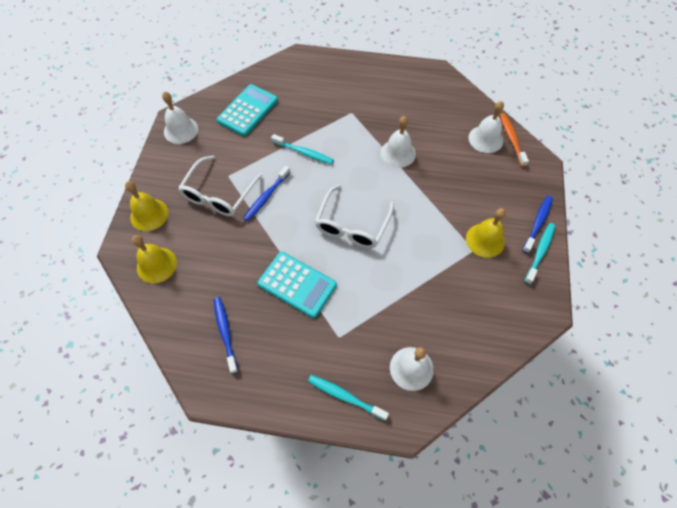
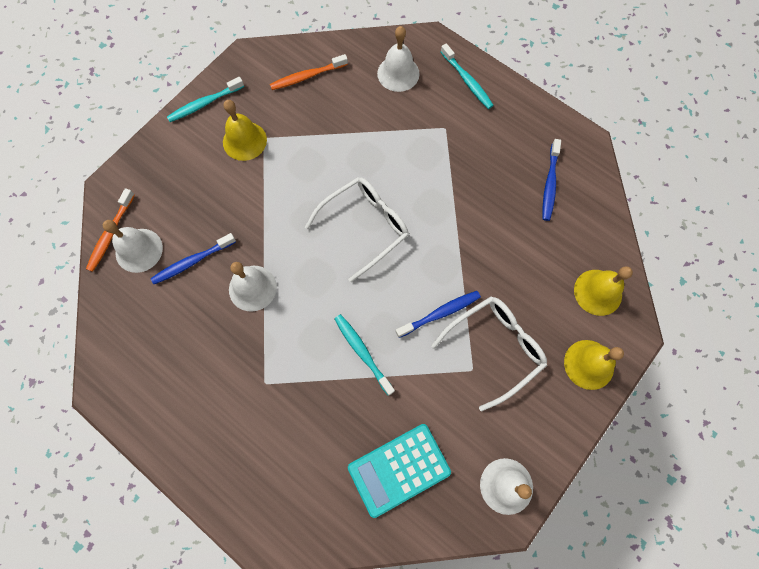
camera: 150 degrees left, 10 degrees up
(297, 284) = (458, 194): turquoise calculator -> none
(484, 320) = (307, 76): none -> orange toothbrush
(537, 223) = (179, 130): blue toothbrush -> blue toothbrush (192, 261)

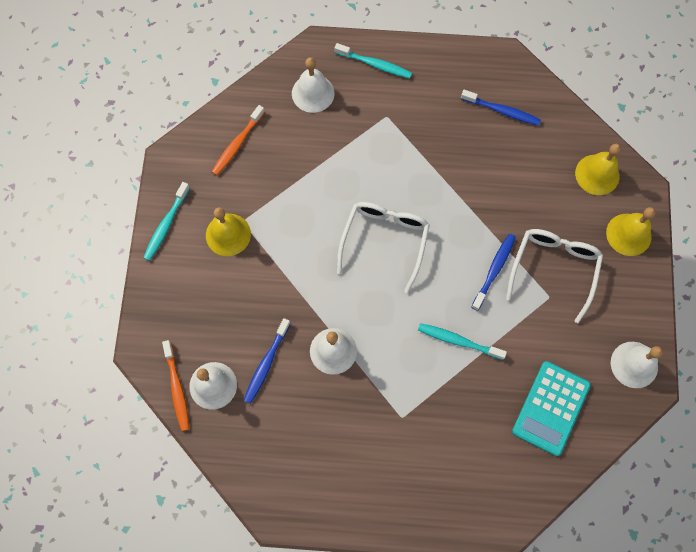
camera: 35 degrees left, 0 degrees up
(549, 184) = (502, 111): blue toothbrush -> blue toothbrush turned 45 degrees counterclockwise

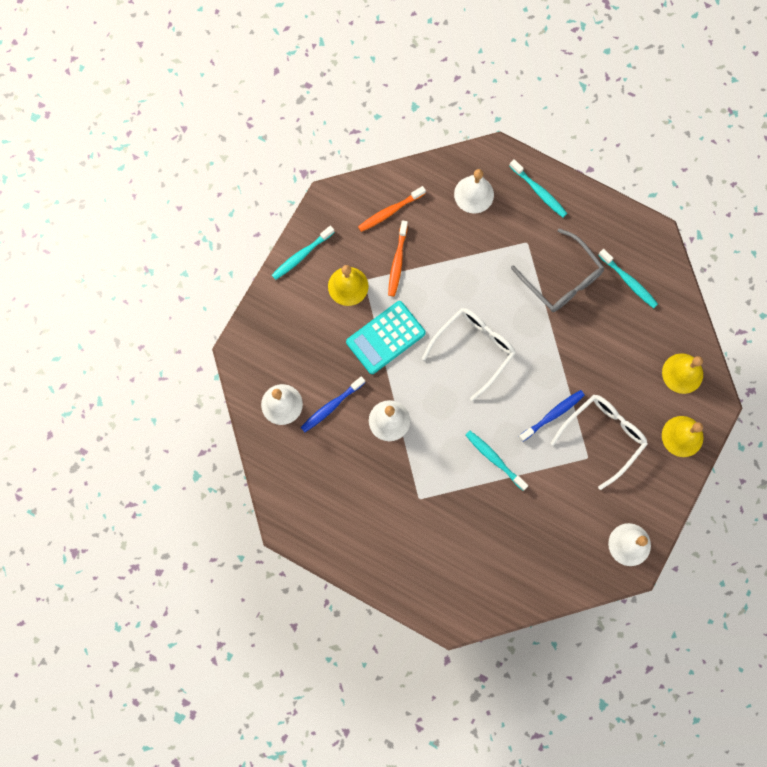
camera: 25 degrees right, 5 degrees up
(177, 388) = (252, 394): orange toothbrush -> orange toothbrush (397, 262)
(437, 136) = (561, 278): none -> grey glasses
(502, 111) = (628, 281): blue toothbrush -> turquoise toothbrush
(550, 408) = (542, 547): turquoise calculator -> turquoise calculator (385, 337)

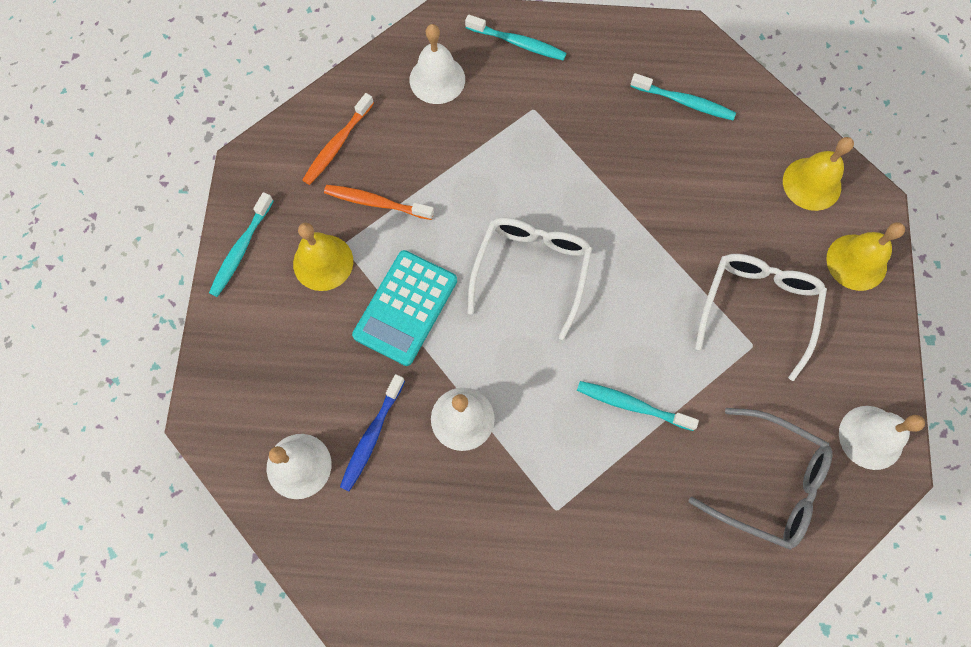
camera: 25 degrees left, 5 degrees down
(397, 262) = (376, 203): orange toothbrush -> orange toothbrush turned 120 degrees clockwise
(552, 415) = (678, 310): blue toothbrush -> none
(561, 278) = (599, 134): grey glasses -> grey glasses (768, 483)

